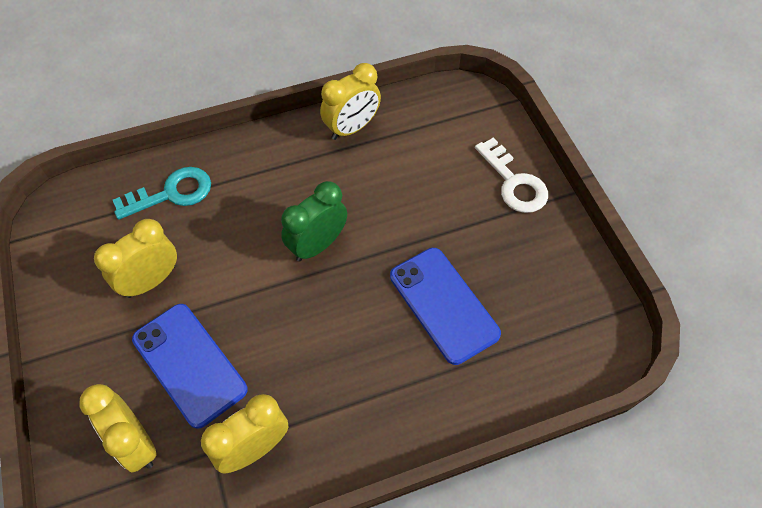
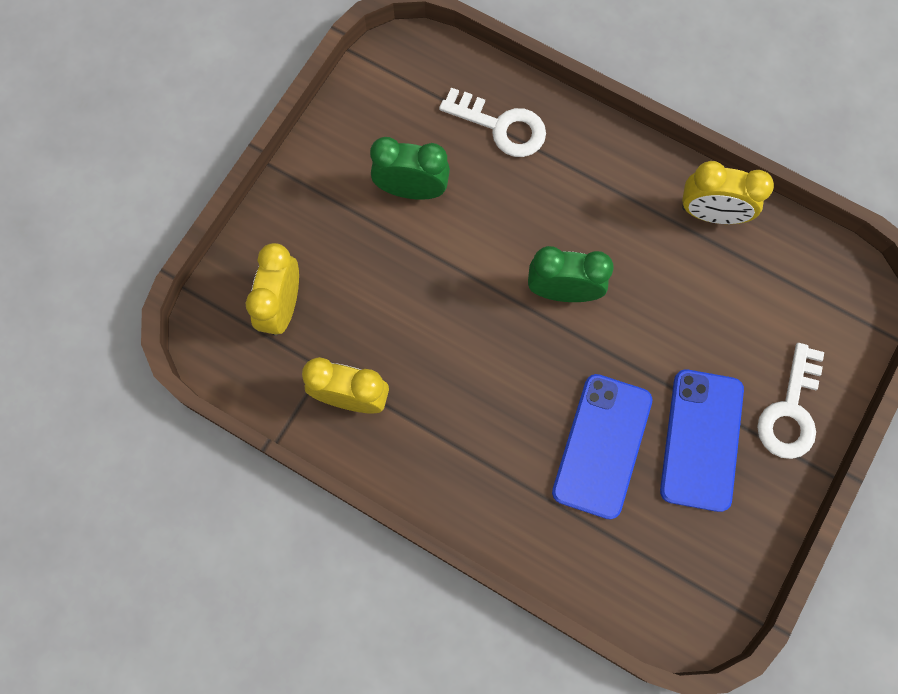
camera: 50 degrees right, 15 degrees up
(151, 281) = (411, 190): yellow clock -> green clock
(172, 193) = (501, 126): turquoise key -> white key
(189, 364) = (372, 286): blue phone -> blue phone (701, 440)

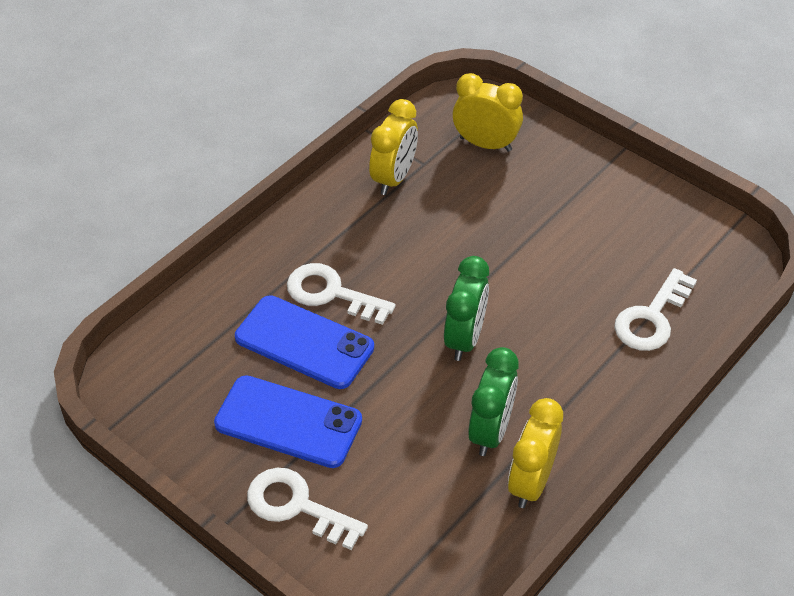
camera: 100 degrees right, 25 degrees down
(411, 190) = (588, 241): green clock -> green clock (490, 431)
(532, 432) = (331, 293): none -> white key

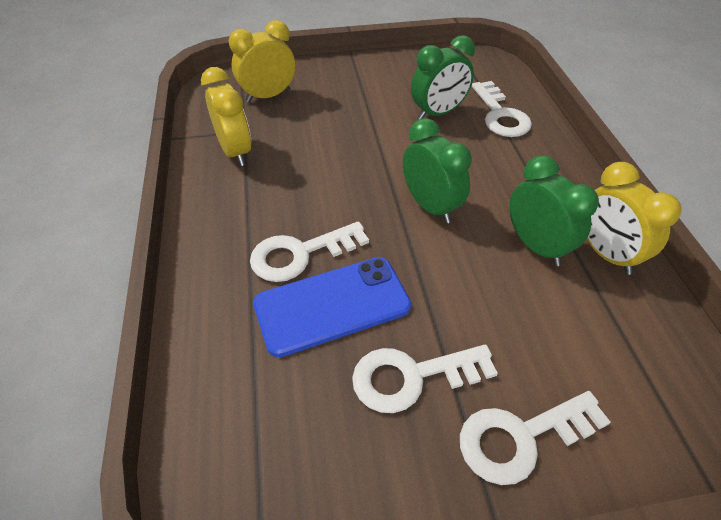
camera: 50 degrees left, 0 degrees up
(288, 422) = (411, 377): blue phone -> white key
(599, 271) = (438, 113): none -> green clock

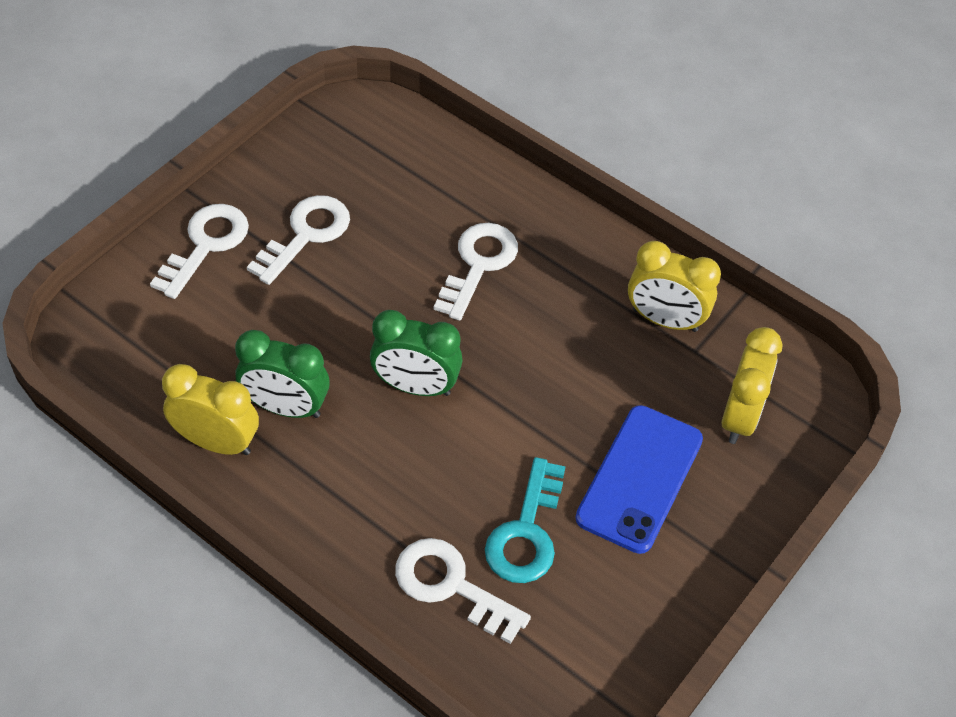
camera: 135 degrees right, 5 degrees up
(332, 306) = (409, 243): blue phone -> blue phone (639, 478)
(438, 113) = (526, 533): green clock -> turquoise key

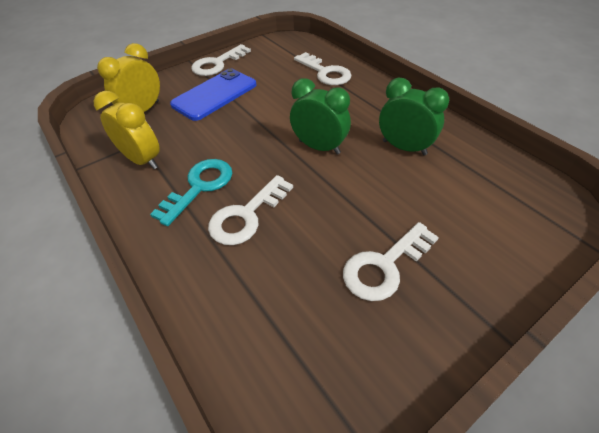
camera: 160 degrees left, 5 degrees down
(206, 244) = (478, 272): white key -> white key (217, 64)
(217, 442) = (447, 136): yellow clock -> none
(526, 533) = (282, 84): turquoise key -> turquoise key (200, 186)

